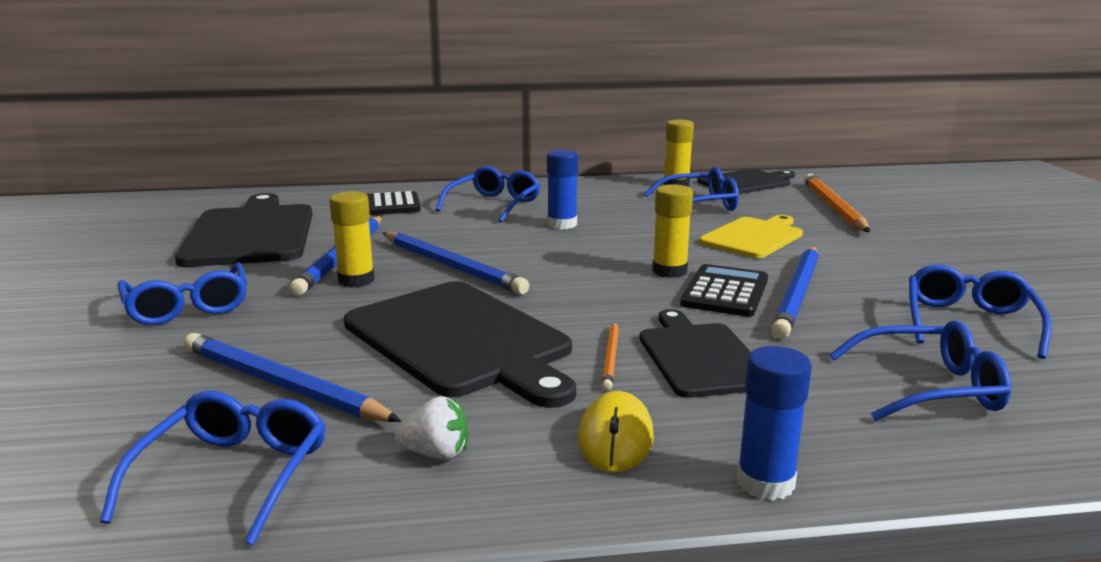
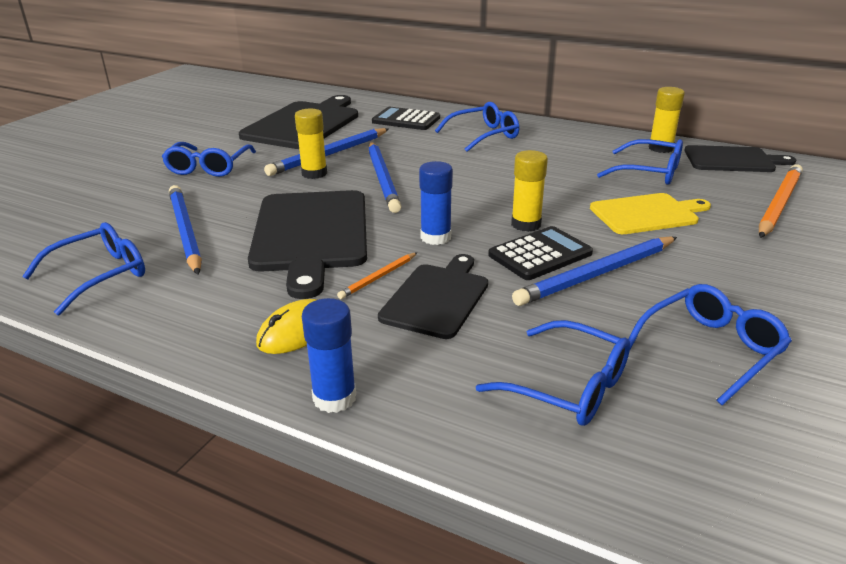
camera: 35 degrees right, 10 degrees up
(436, 453) = (196, 301): white strawberry -> none
(562, 224) = (507, 164): blue glue stick -> blue glue stick (436, 237)

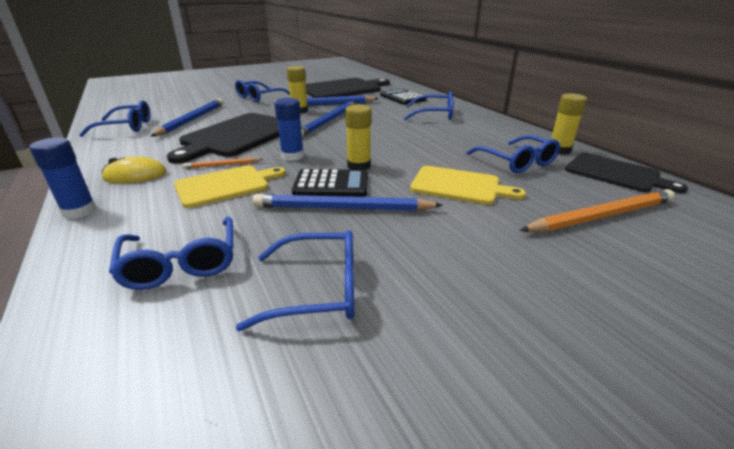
camera: 35 degrees right, 0 degrees up
(437, 298) = (226, 185): black cutting board -> yellow cutting board

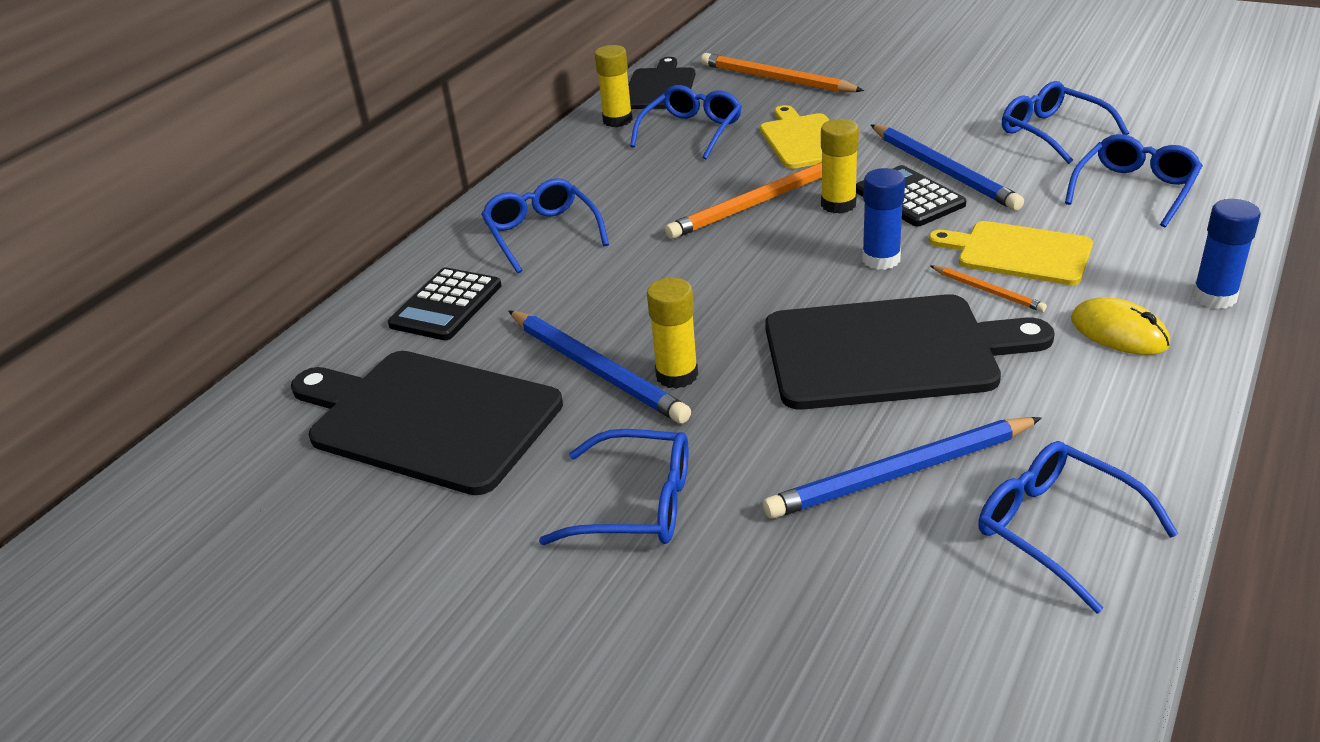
camera: 120 degrees left, 5 degrees up
(328, 121) = (701, 309): blue pencil -> none
(394, 151) = (757, 203): none -> orange pencil

